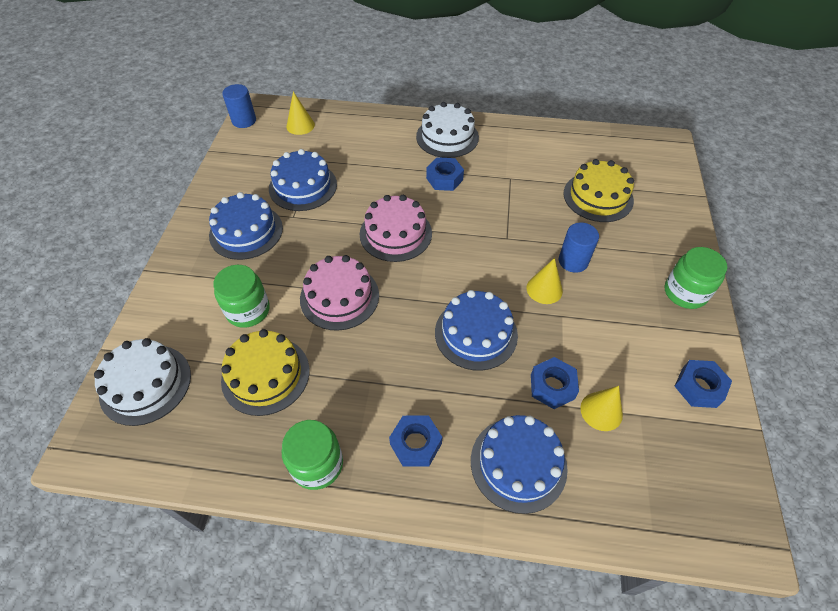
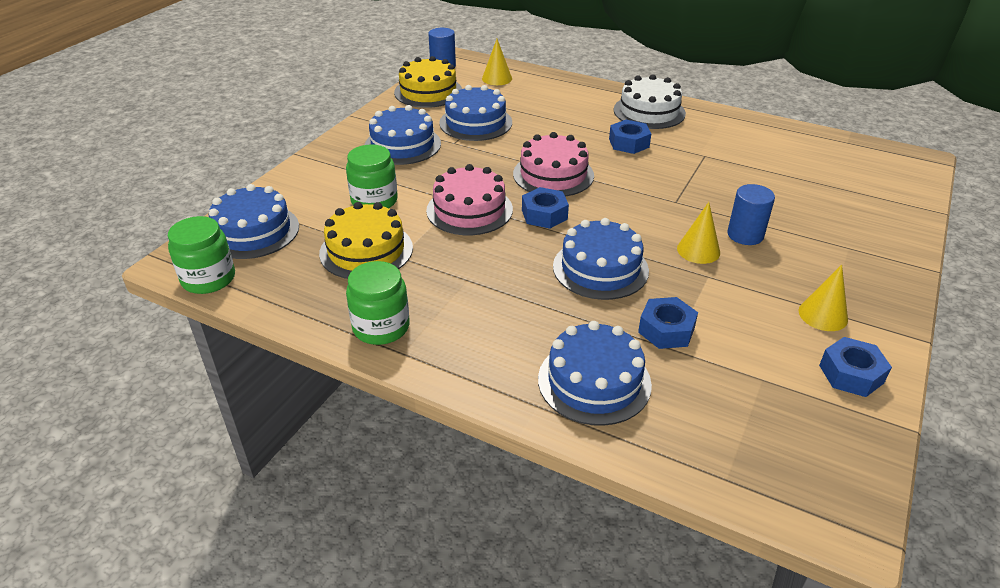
camera: 20 degrees right, 15 degrees down
(145, 384) = (253, 231): white cake -> blue cake
(415, 444) = (489, 337): blue nut -> blue nut (544, 214)
(598, 197) = (804, 189): yellow cake -> yellow cake (428, 92)
(601, 411) = (715, 364): yellow cone -> yellow cone (823, 315)
(685, 292) = (875, 290): green jar -> green jar (208, 279)

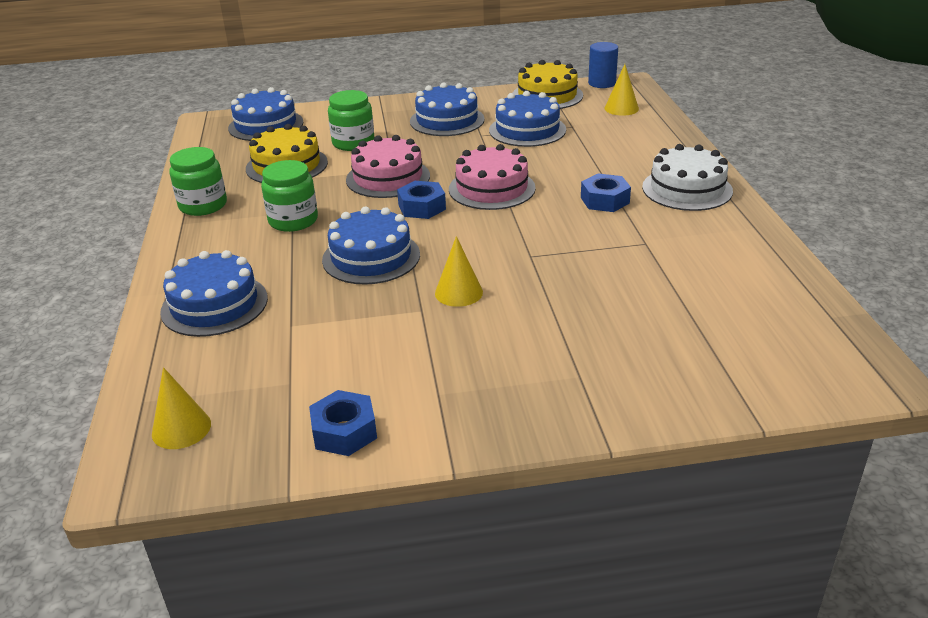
camera: 55 degrees right, 5 degrees down
(208, 279) = (200, 136): green jar -> green jar (293, 220)
(666, 330) = (314, 314): blue nut -> none
(745, 235) = (519, 308): blue cylinder -> none
(823, 315) = (428, 390): yellow cone -> yellow cone (181, 428)

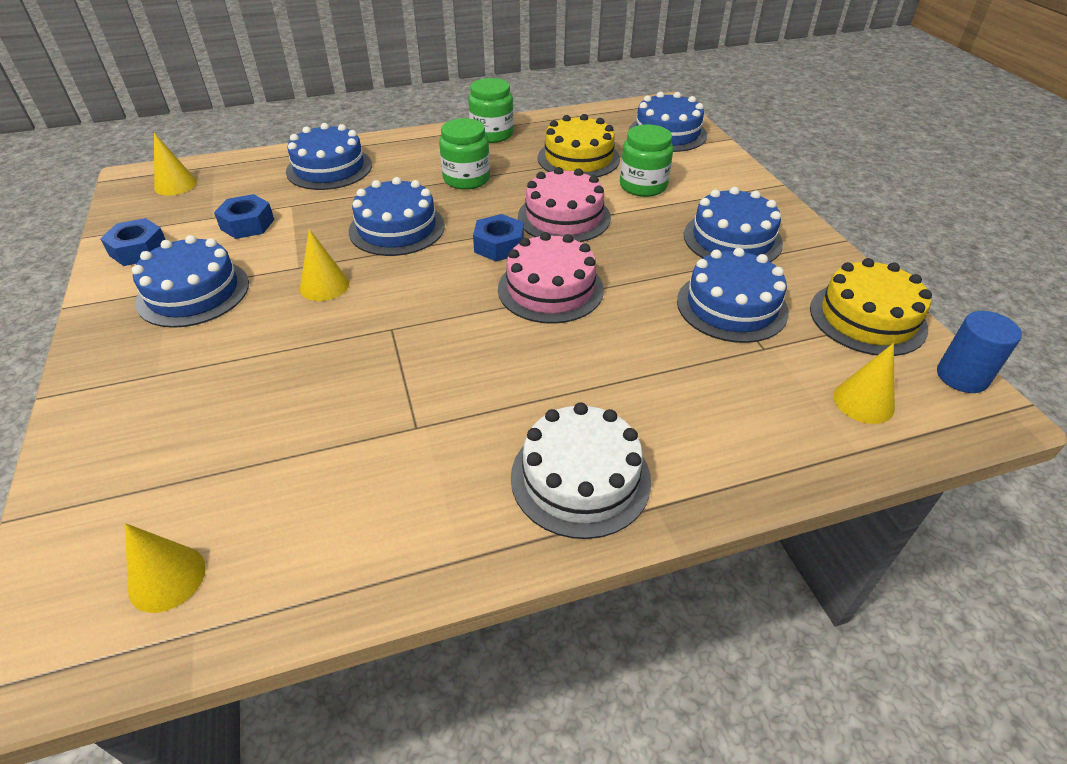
camera: 80 degrees right, 10 degrees up
(449, 373) = (193, 292): none -> blue cake
(605, 200) = (532, 386): blue nut -> blue nut (247, 224)
(795, 333) = (167, 578): none -> yellow cone

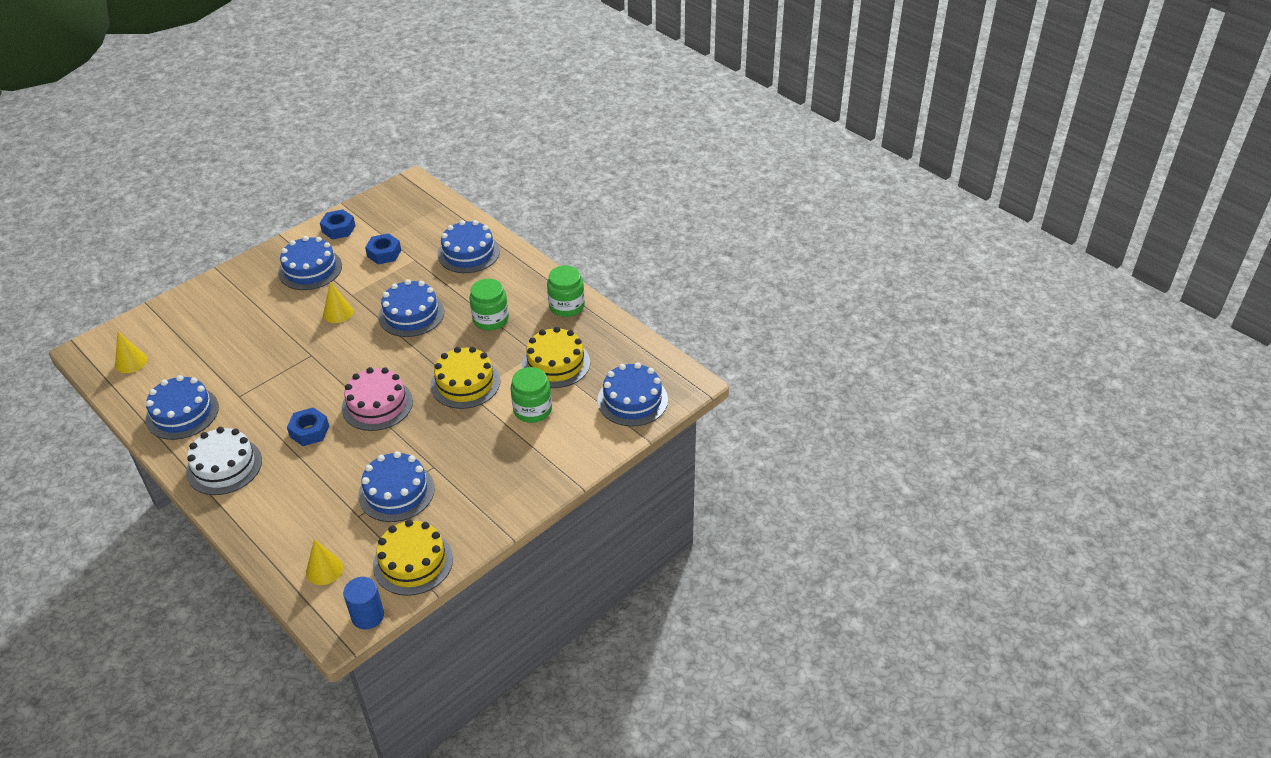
camera: 65 degrees right, 0 degrees up
(175, 185) = (412, 203): yellow cone -> none
(499, 245) = (414, 365): blue nut -> blue nut (309, 431)
(564, 217) = (465, 383): pink cake -> yellow cake
(732, 239) = (480, 475): blue cake -> blue cake (182, 413)

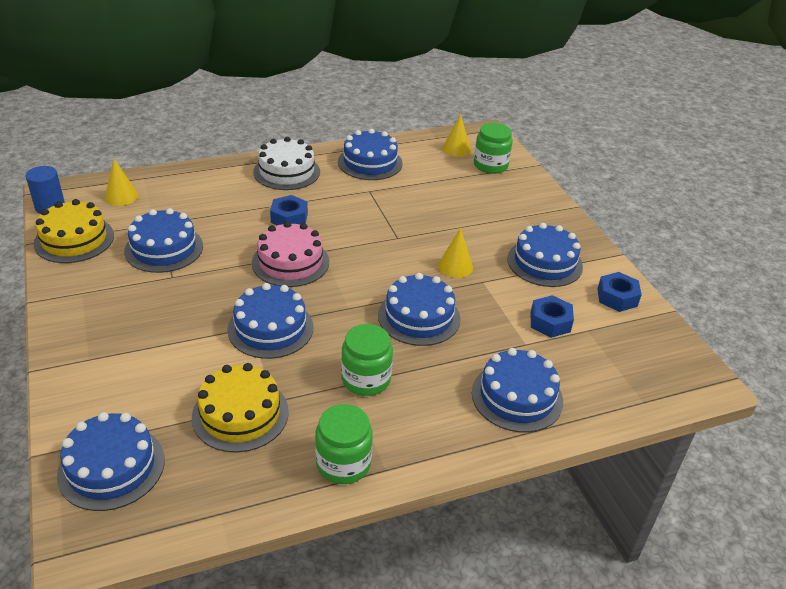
camera: 110 degrees right, 5 degrees down
(465, 383) = (270, 328): yellow cake -> blue cake
(532, 410) = (181, 368): green jar -> green jar (490, 165)

